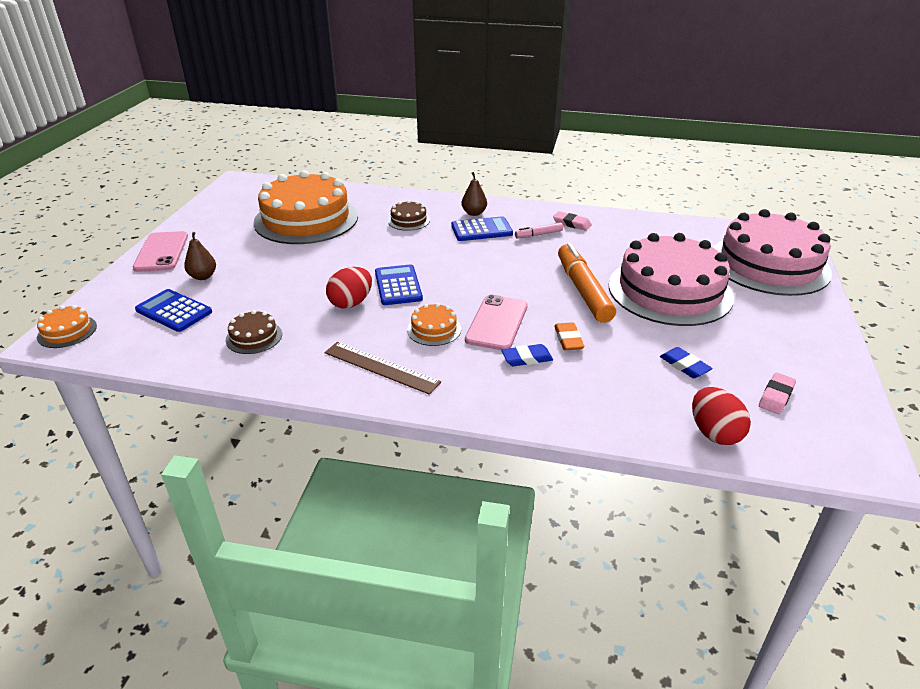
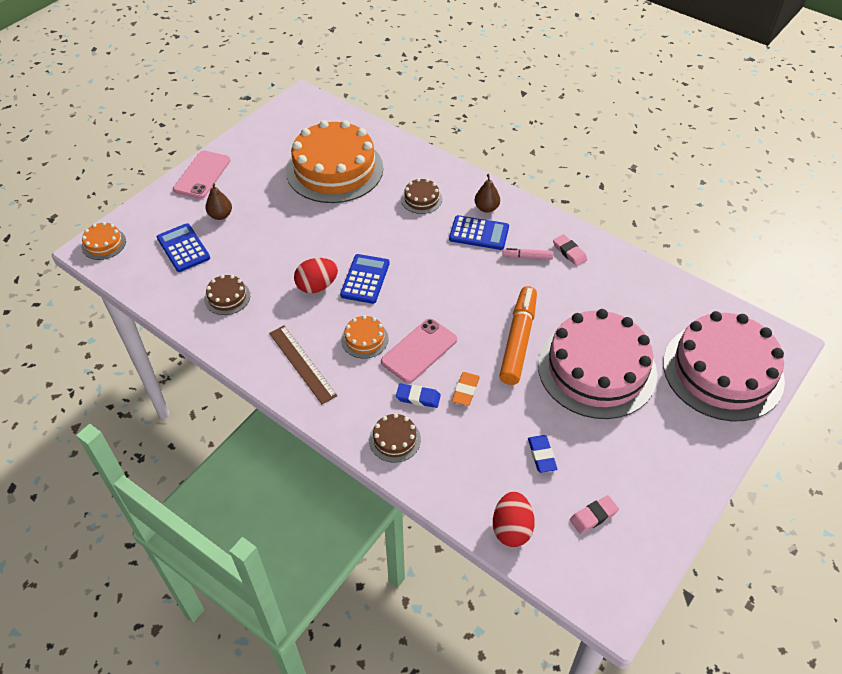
camera: 25 degrees right, 15 degrees up
(532, 399) = (395, 439): none -> brown cake

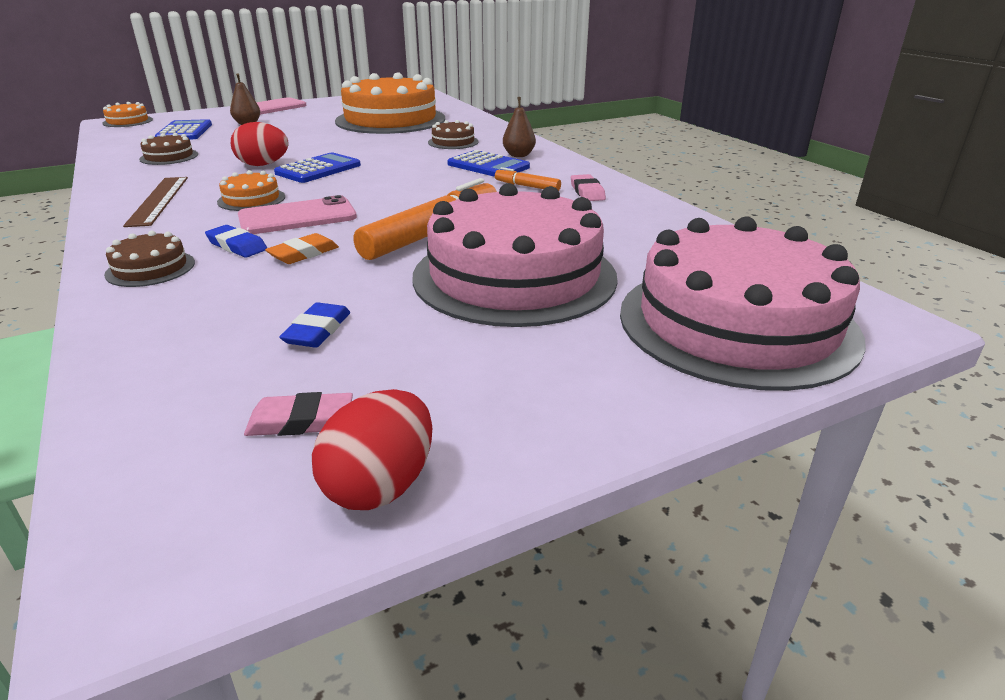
camera: 25 degrees right, 20 degrees down
(511, 528) = (148, 392): red egg -> red egg (380, 486)
(527, 257) = (527, 186): pink marker -> orange marker

